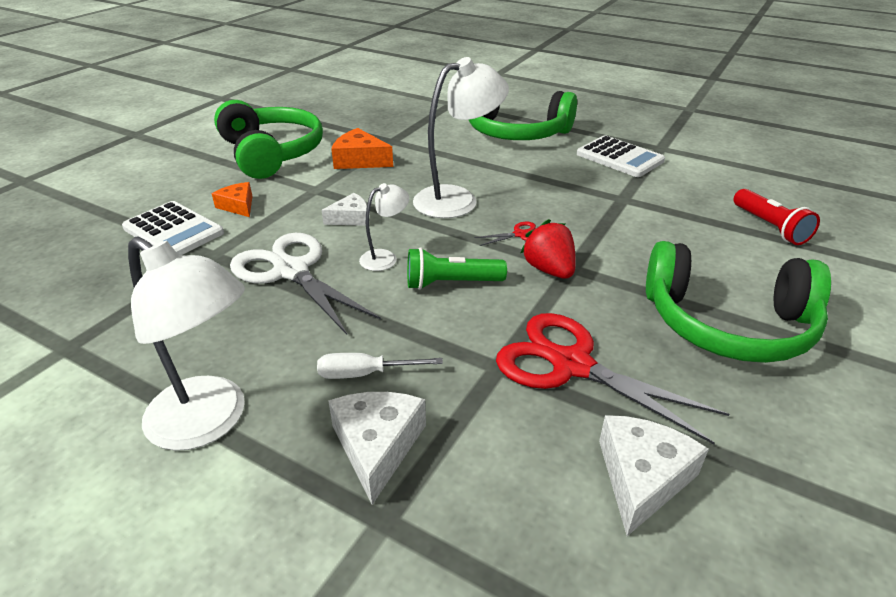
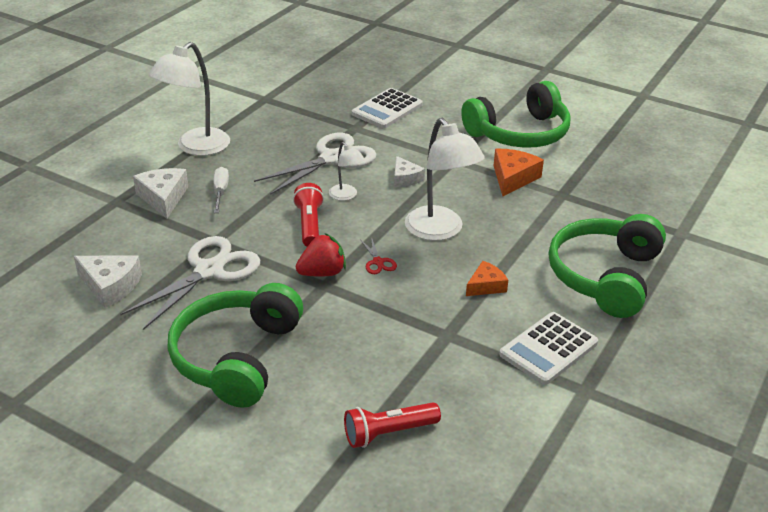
camera: 90 degrees right, 0 degrees up
(238, 206) = (423, 129): orange cheese -> orange cheese (486, 286)
(377, 446) = (163, 198): white cheese -> white cheese turned 105 degrees counterclockwise
(451, 283) = (309, 224): green flashlight -> red flashlight
(571, 365) = (209, 271): red scissors -> white scissors

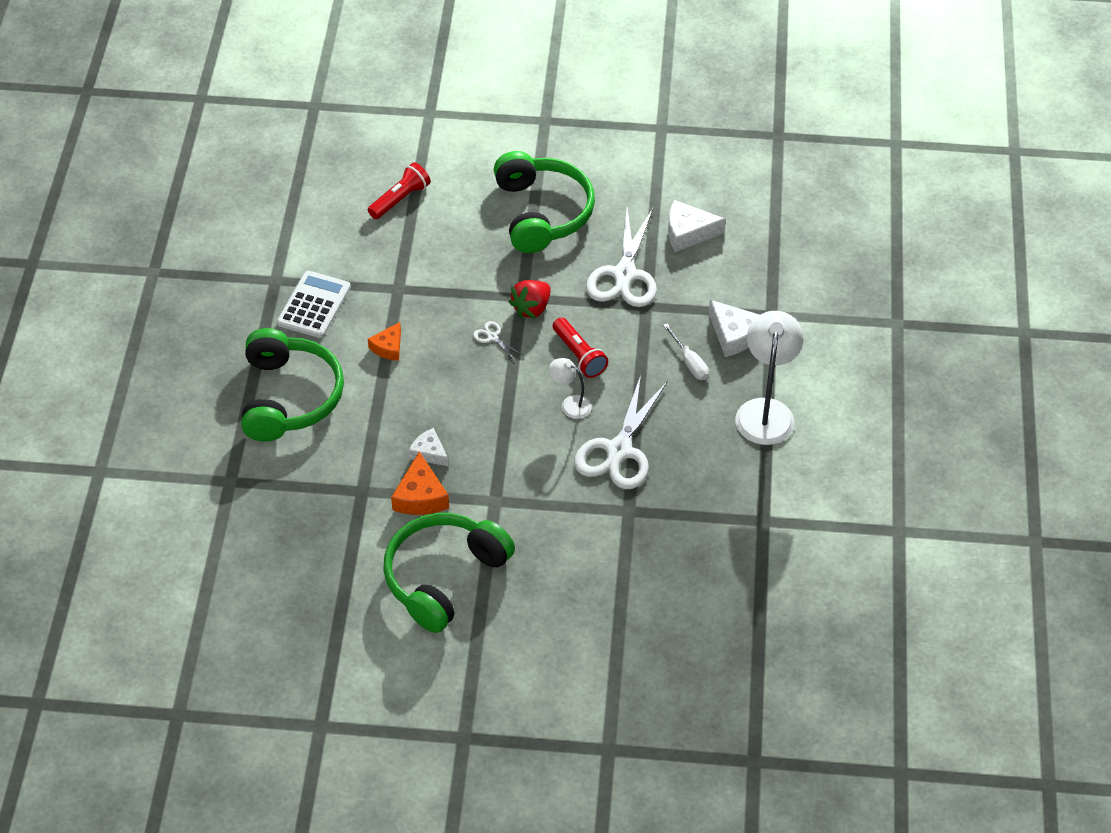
camera: 155 degrees right, 15 degrees up
(378, 262) = (492, 337): red scissors -> white scissors
(387, 109) = (614, 559): white calculator -> none
(405, 178) = (528, 451): white cheese -> white cheese (429, 452)
(440, 231) = (458, 394): white lamp -> none

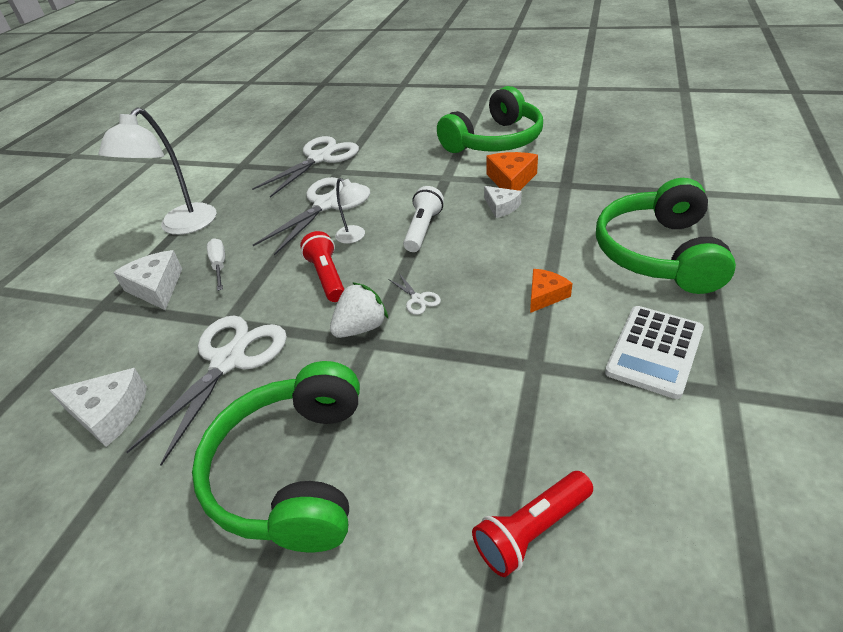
camera: 165 degrees left, 10 degrees down
(505, 417) = (423, 229): none -> white flashlight
(531, 308) = (361, 328): red strawberry -> white strawberry
(663, 536) = (319, 158): none -> white scissors

